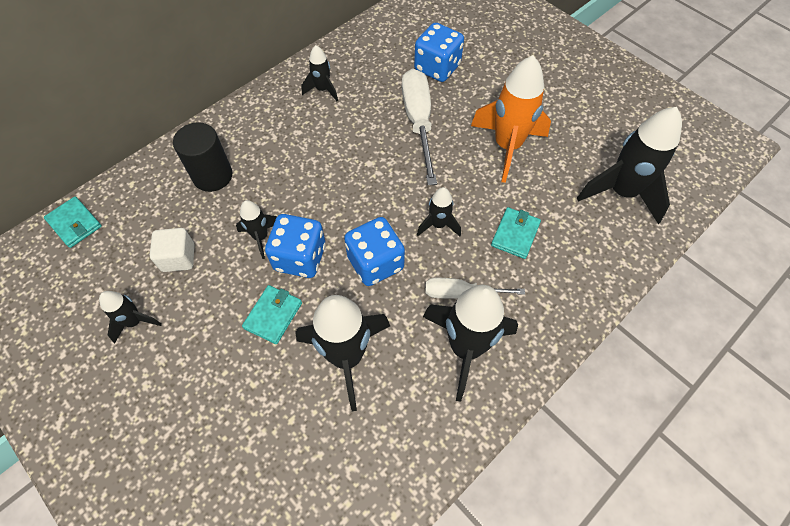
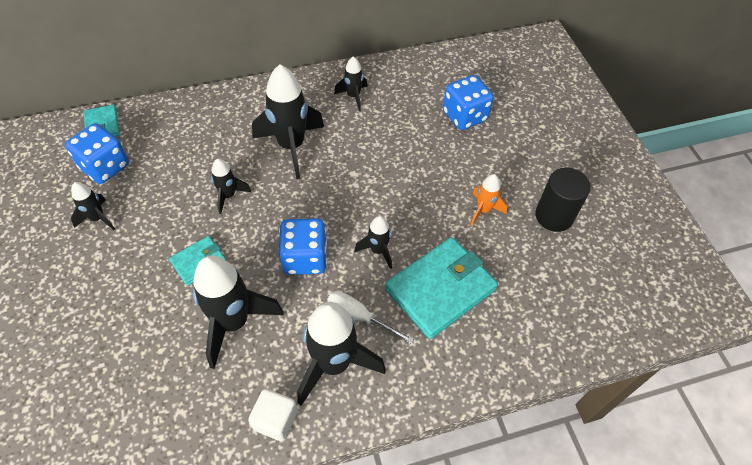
camera: 25 degrees right, 5 degrees down
(178, 258) = (158, 184): white cube -> white cube (275, 420)
(212, 176) = (223, 131): black cylinder -> black cylinder (554, 216)
(300, 257) = (248, 226): blue dice -> blue dice (105, 166)
(418, 122) = (417, 156): white screwdriver -> none
(507, 146) = (483, 210): orange rocket -> orange rocket, size x0.51
(515, 234) = (440, 289): turquoise wallet -> turquoise wallet, size x1.95
(621, 193) = (566, 298): black rocket -> black rocket (291, 146)

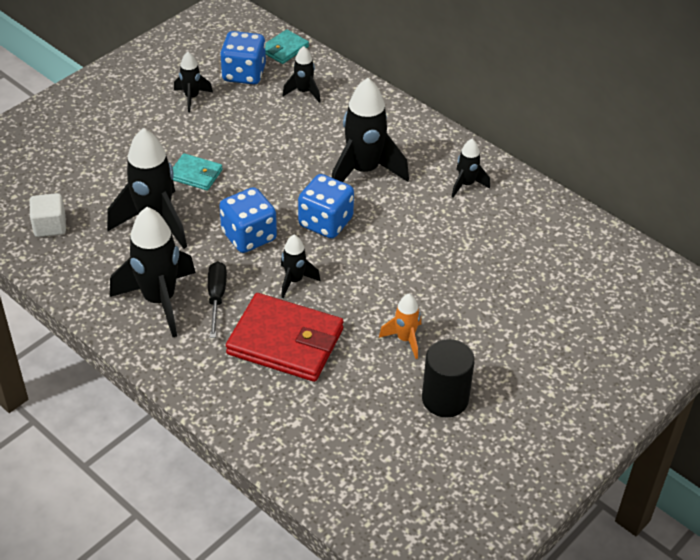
camera: 60 degrees right, 10 degrees down
(228, 196) = (275, 158): black rocket -> black rocket (304, 92)
(275, 420) = (88, 287): white cube -> white cube (50, 226)
(359, 316) = (216, 297): white screwdriver -> black screwdriver
(440, 289) = (285, 341): turquoise wallet -> red wallet
(464, 116) = (520, 278): blue dice -> blue dice (325, 222)

